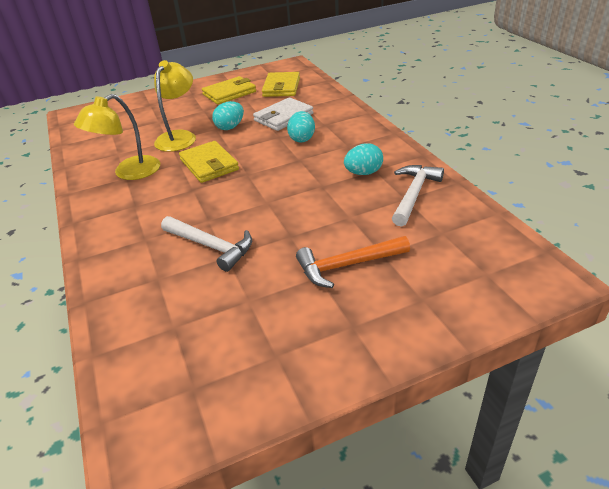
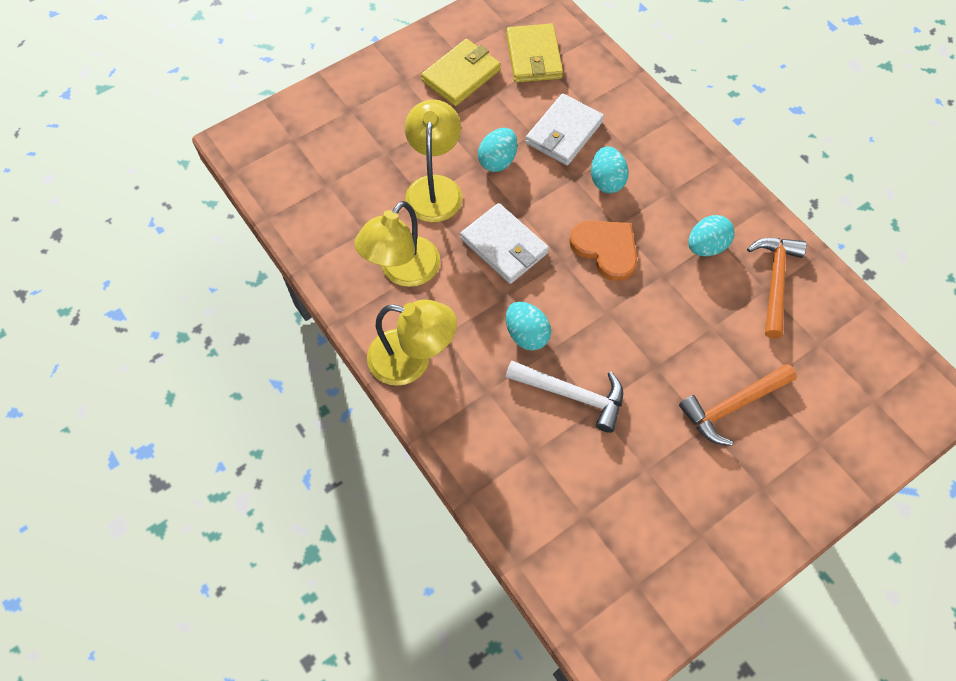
camera: 15 degrees left, 25 degrees up
(101, 217) = (412, 360): none -> yellow lamp
(196, 210) = (526, 334): none -> turquoise egg
(209, 165) = (504, 246): yellow wallet -> white wallet
(283, 170) = (606, 249): none -> orange heart
(414, 194) = (775, 282): white hammer -> orange hammer

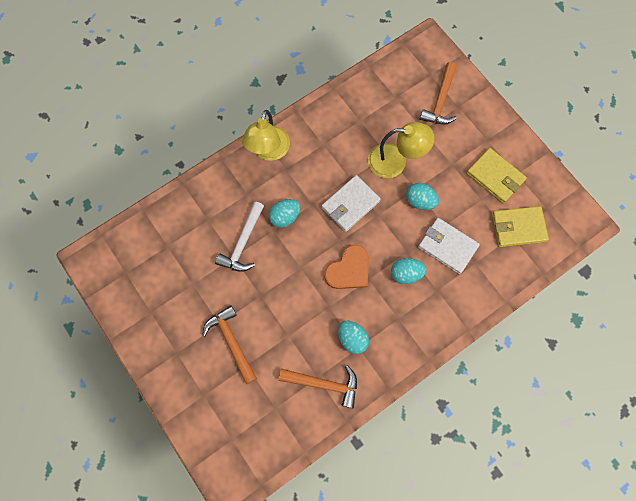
camera: 90 degrees right, 10 degrees up
(339, 130) = (440, 101): none -> orange hammer
(402, 271) = (330, 144): yellow lamp -> none

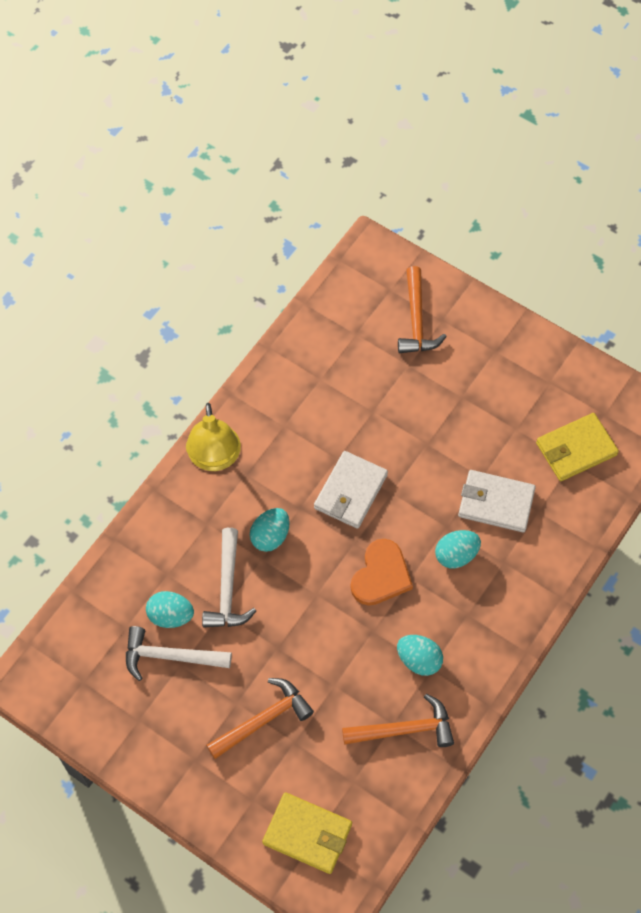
camera: 20 degrees left, 10 degrees down
(187, 276) = (170, 656): none -> white hammer
(231, 342) = (263, 720): orange hammer -> orange hammer turned 105 degrees clockwise
(395, 161) = (387, 417): yellow lamp -> none
(420, 201) = (439, 457): turquoise egg -> turquoise egg (171, 616)
(495, 177) = (523, 395): yellow wallet -> yellow wallet (307, 834)

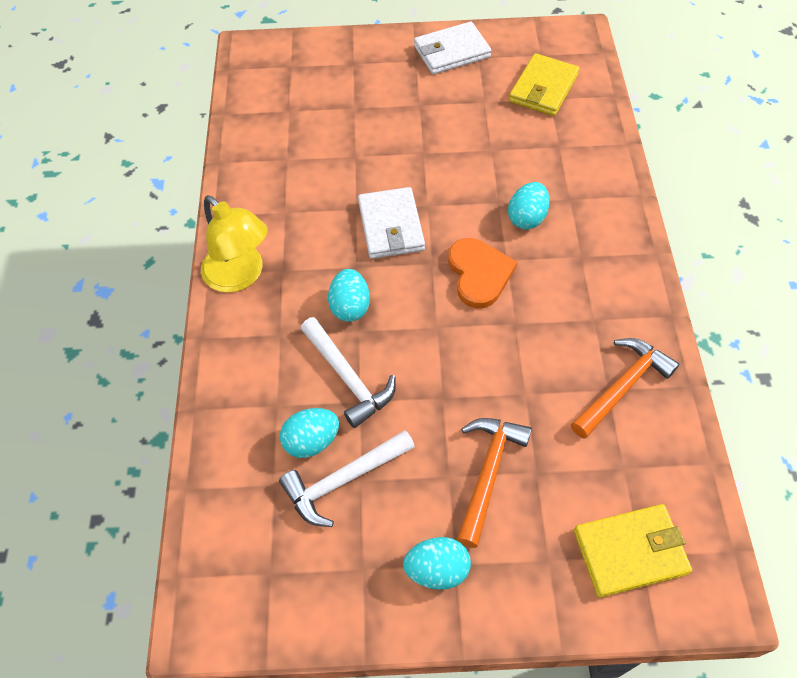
camera: 35 degrees left, 5 degrees down
(416, 320) = (331, 74): orange hammer -> none
(419, 660) = (577, 320): turquoise egg -> turquoise egg (437, 569)
(496, 503) = (520, 161): white wallet -> white wallet (451, 52)

